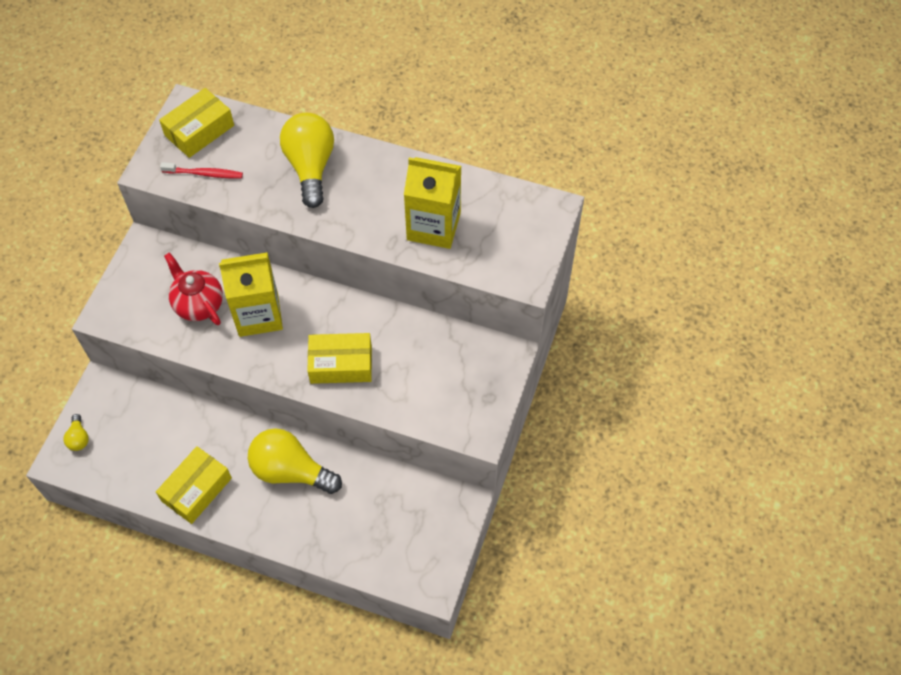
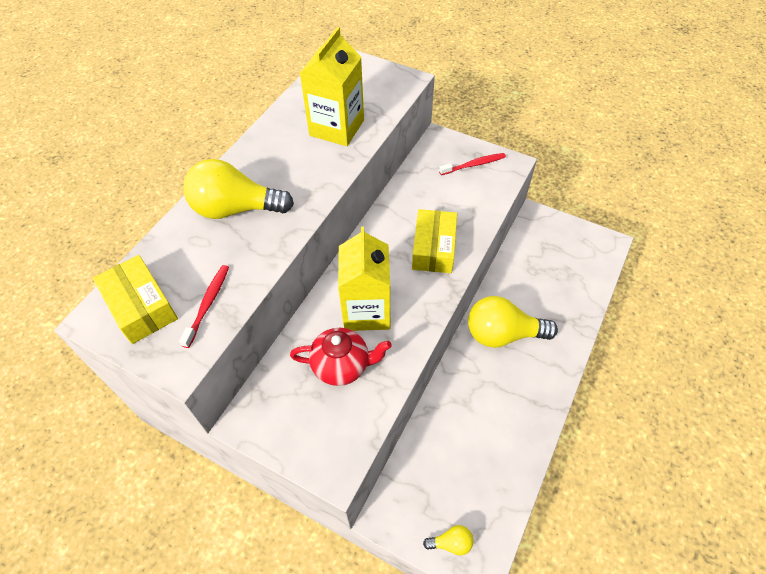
camera: 80 degrees left, 5 degrees down
(196, 489) = (518, 417): yellow box -> none
(198, 304) = (342, 366): red teapot -> red teapot turned 150 degrees counterclockwise
(290, 471) = (502, 334): yellow light bulb -> yellow light bulb turned 60 degrees clockwise
(472, 394) = (474, 165): none -> red toothbrush

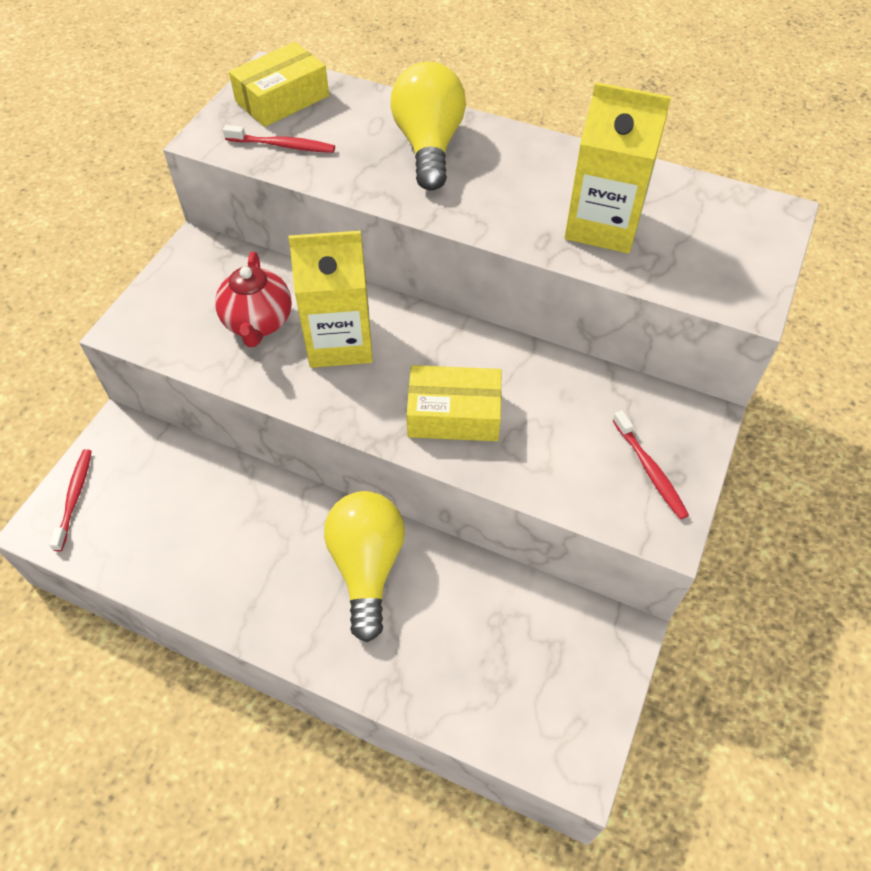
camera: 85 degrees right, 0 degrees up
(451, 543) = (74, 497): yellow light bulb -> red toothbrush

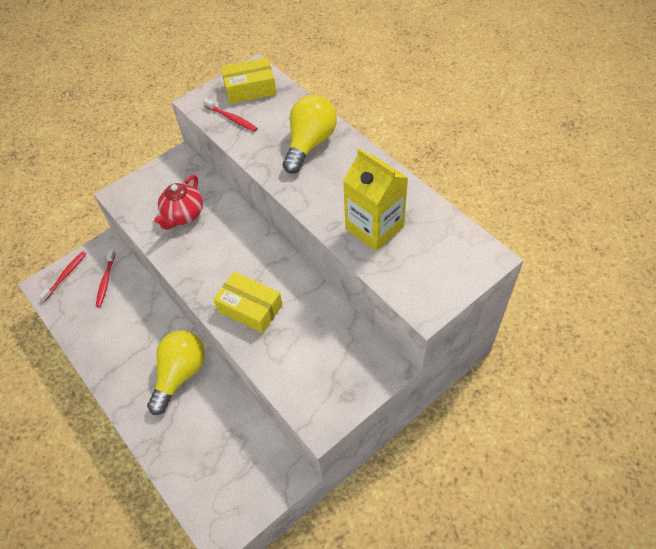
camera: 30 degrees right, 0 degrees up
(340, 341) = (218, 242): yellow carton -> none
(650, 470) = (335, 386): red toothbrush -> red toothbrush (106, 281)

